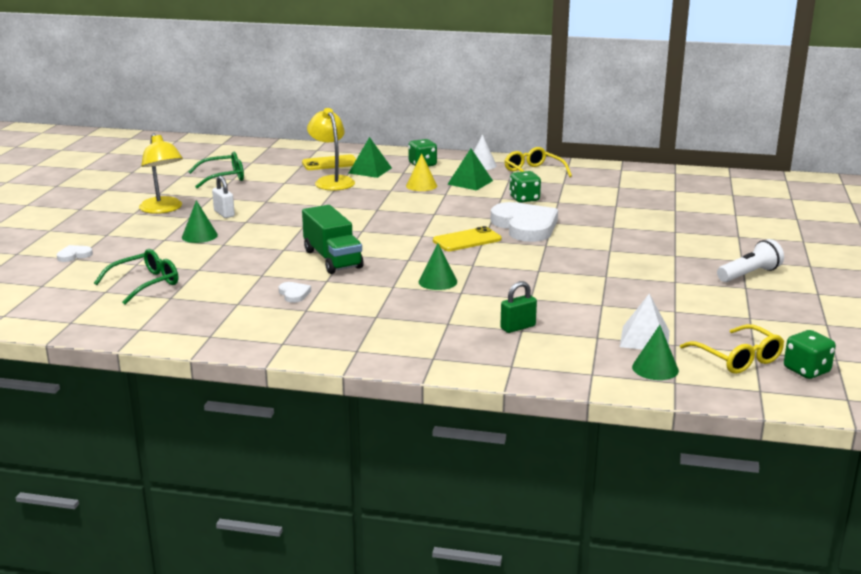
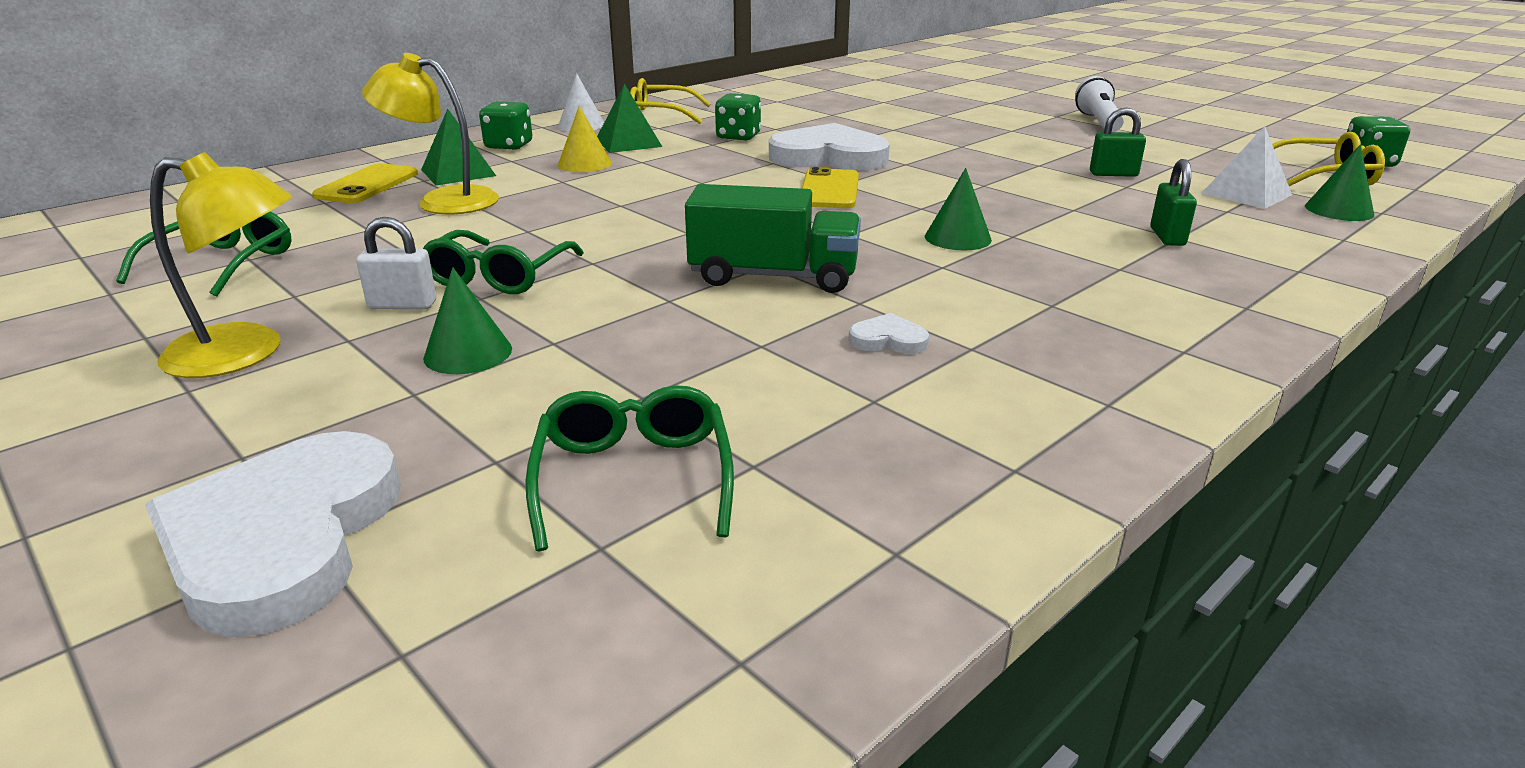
camera: 55 degrees left, 5 degrees up
(74, 255) = (283, 538): white heart -> white heart, size x2.41
(268, 217) = (499, 276): none -> green glasses
(621, 297) = (1113, 174): none -> green padlock

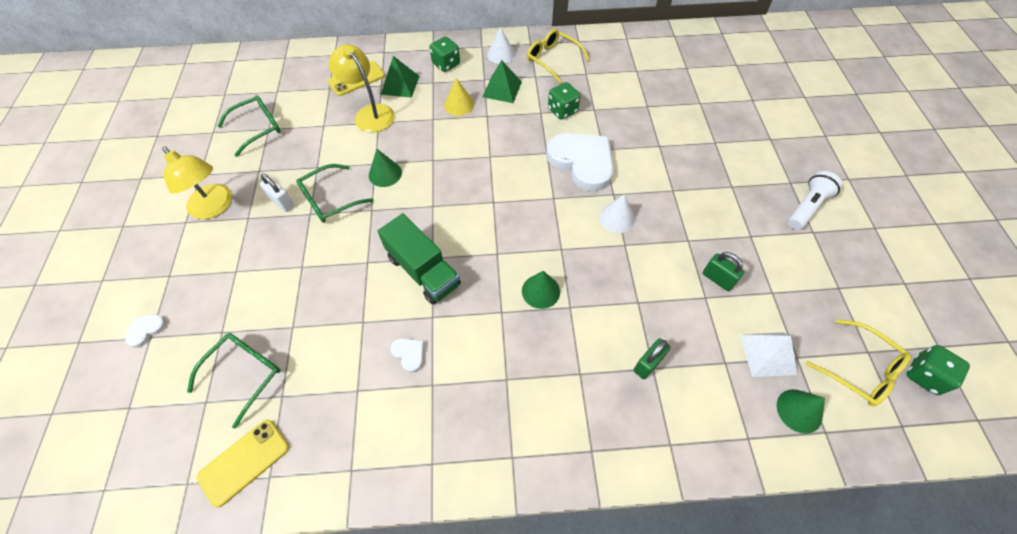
camera: 40 degrees right, 30 degrees up
(283, 538) = (146, 330): white heart -> white heart, size x0.41
(468, 353) = (271, 255): green cone -> green cone (385, 174)
(829, 190) = (539, 202): yellow phone -> yellow phone (244, 462)
(940, 174) = (617, 218): none -> white cone

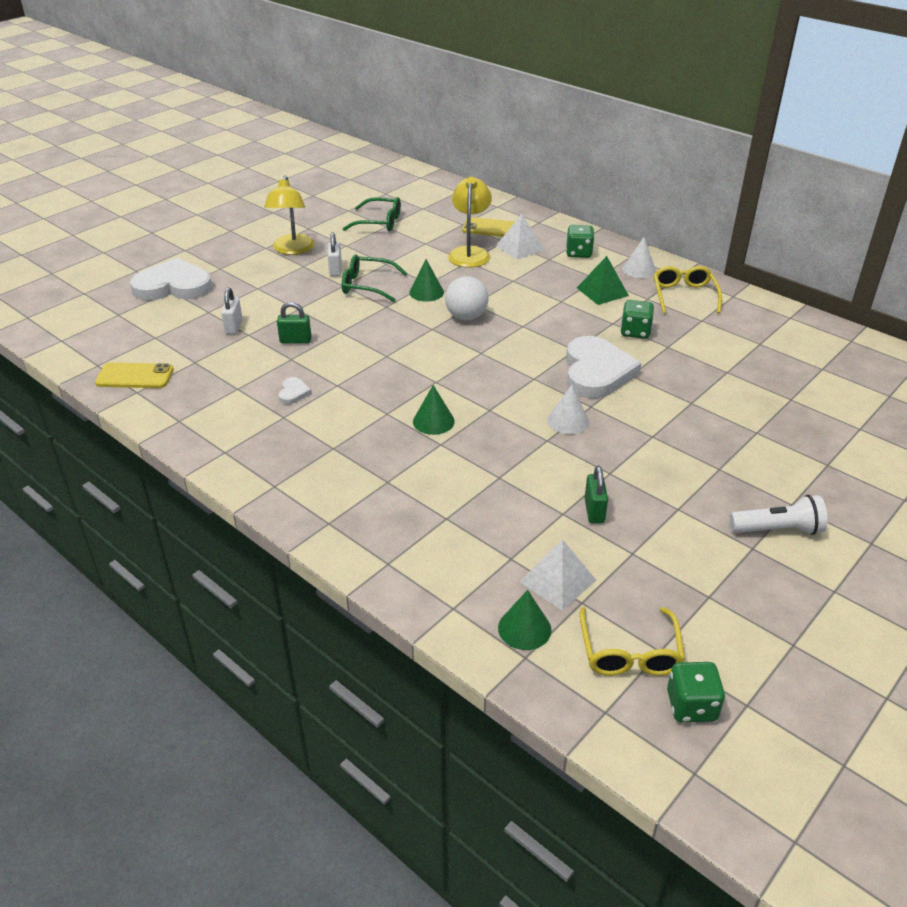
camera: 45 degrees right, 20 degrees down
(146, 330) = (173, 286): white heart -> white heart, size x2.41
(244, 374) = (191, 338): green glasses -> none
(268, 329) = (234, 327): none -> white padlock
(400, 85) = (519, 248): green pyramid -> white pyramid
(423, 271) = (369, 358): green truck -> none
(443, 176) = (466, 317): none -> white ball
(459, 104) = (548, 283): yellow cone -> none
(648, 364) = (446, 513): green padlock -> green padlock (295, 340)

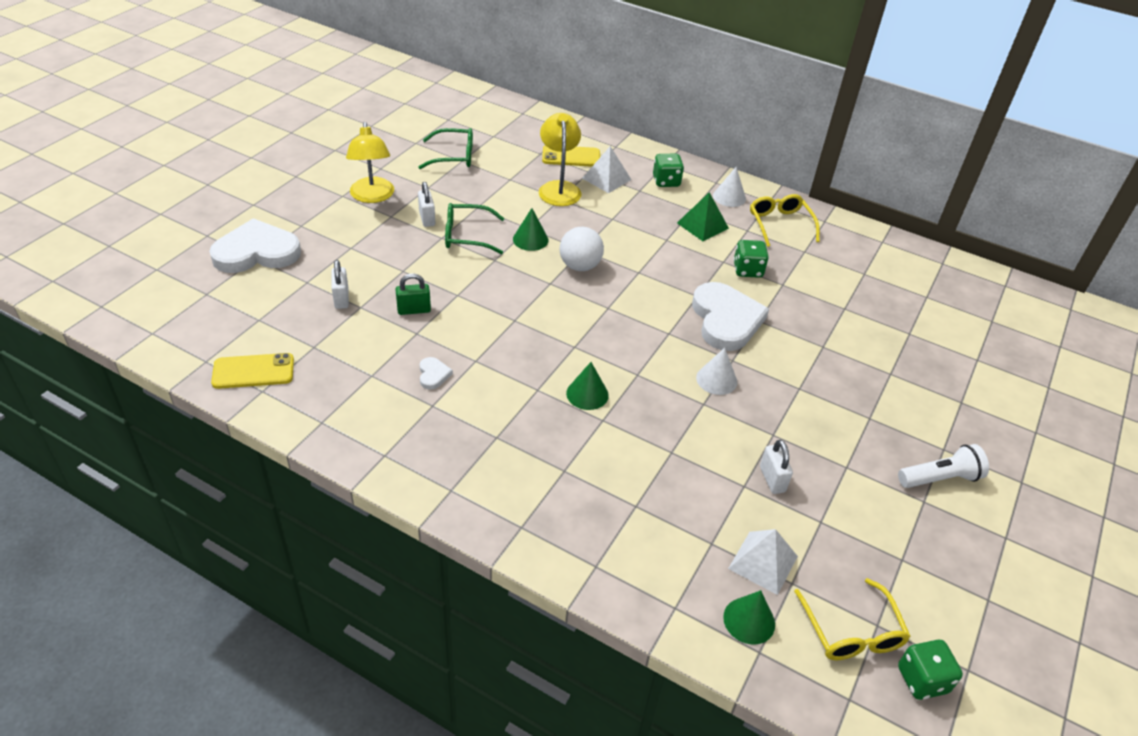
camera: 15 degrees left, 5 degrees up
(594, 511) = (772, 479): green padlock -> white padlock

